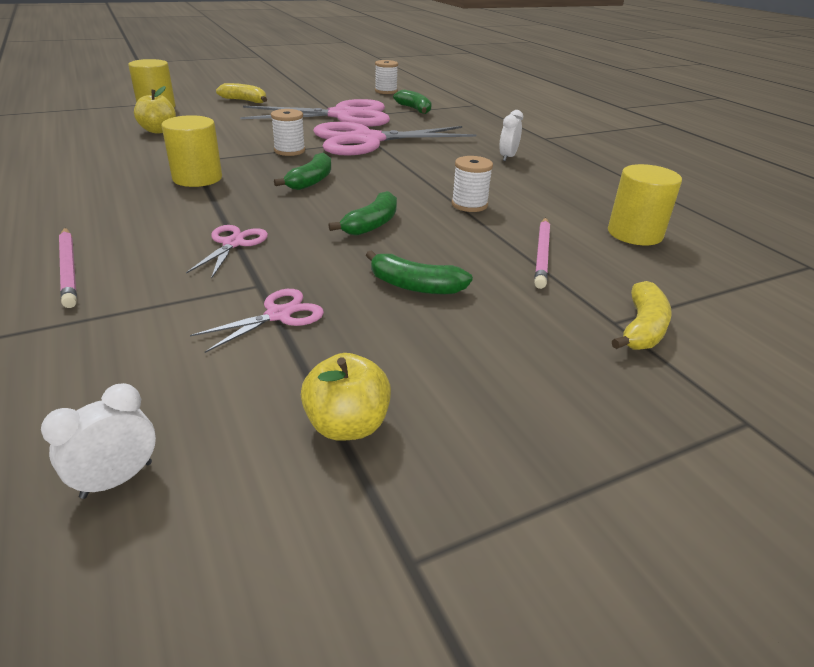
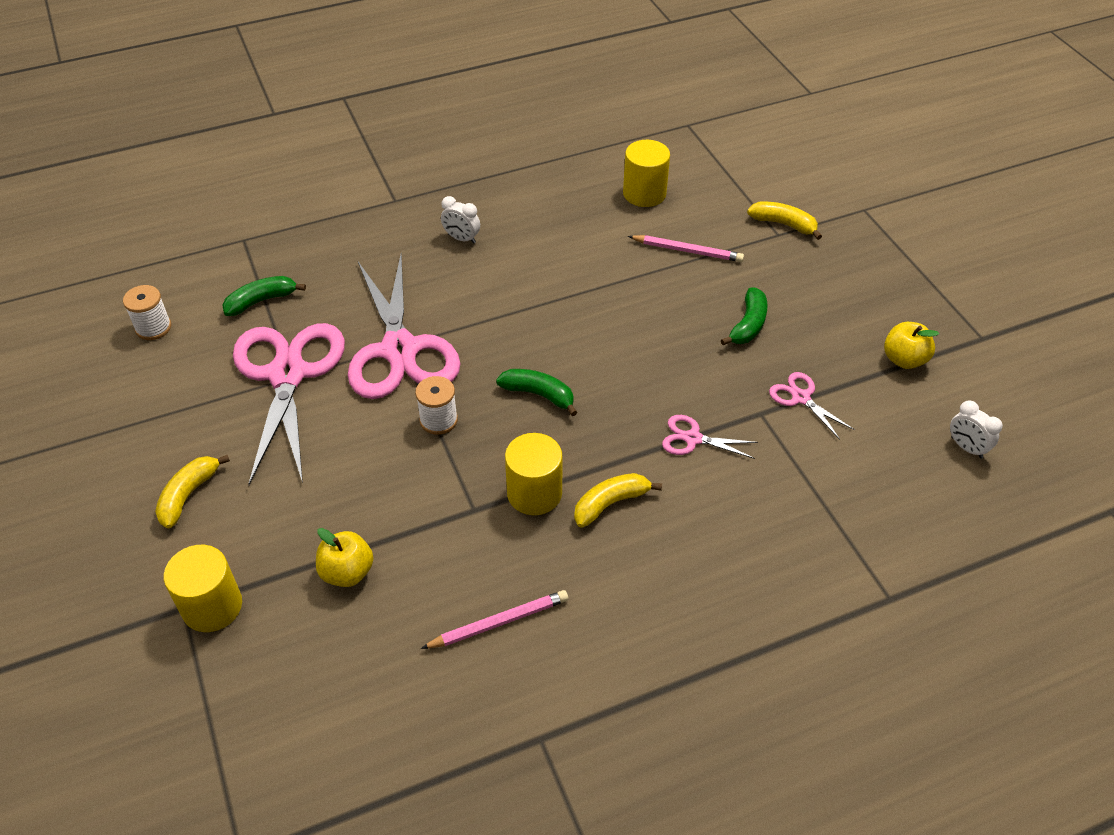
camera: 85 degrees left, 15 degrees up
(69, 269) = (755, 542): pink pencil -> pink pencil (499, 622)
(168, 204) = (610, 503): none -> yellow banana
(372, 224) = (643, 347): green banana -> none
(469, 205) = (593, 281): white spool -> none

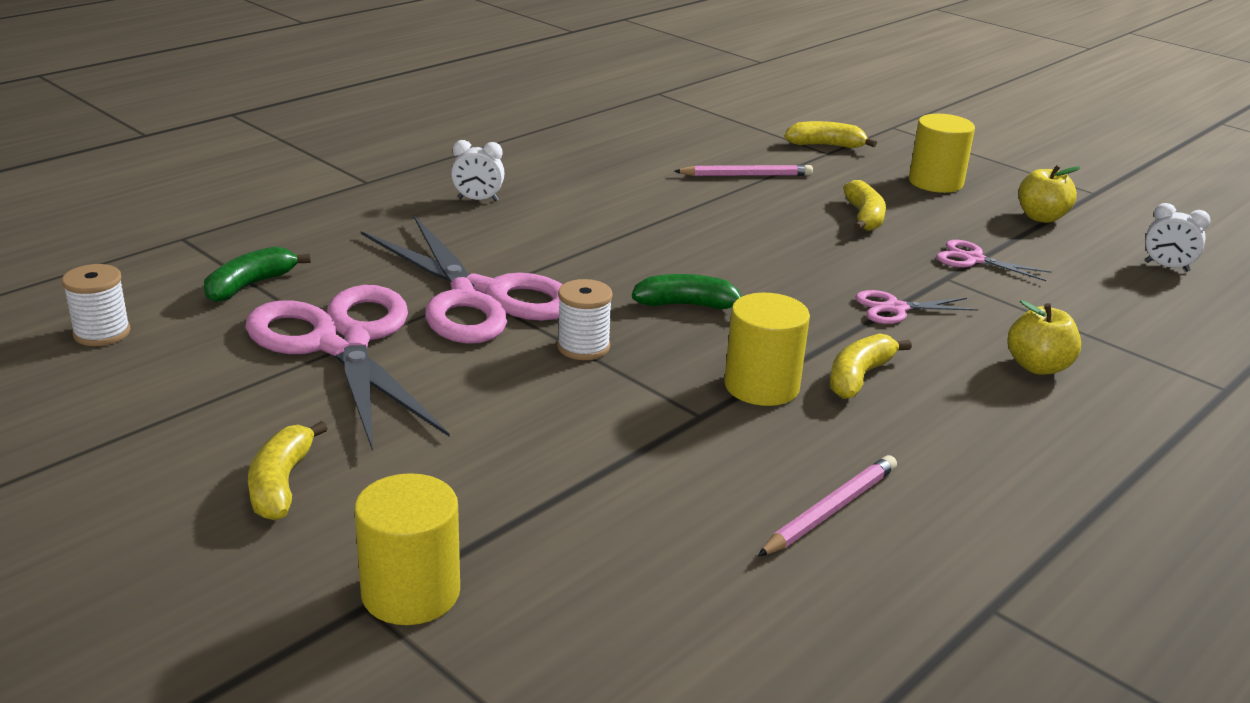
camera: 25 degrees left, 20 degrees down
(347, 572) = (585, 510): yellow apple -> yellow apple (1038, 367)
(644, 193) = (659, 142): yellow cylinder -> yellow cylinder (935, 182)
(748, 325) = (864, 217): green banana -> yellow banana

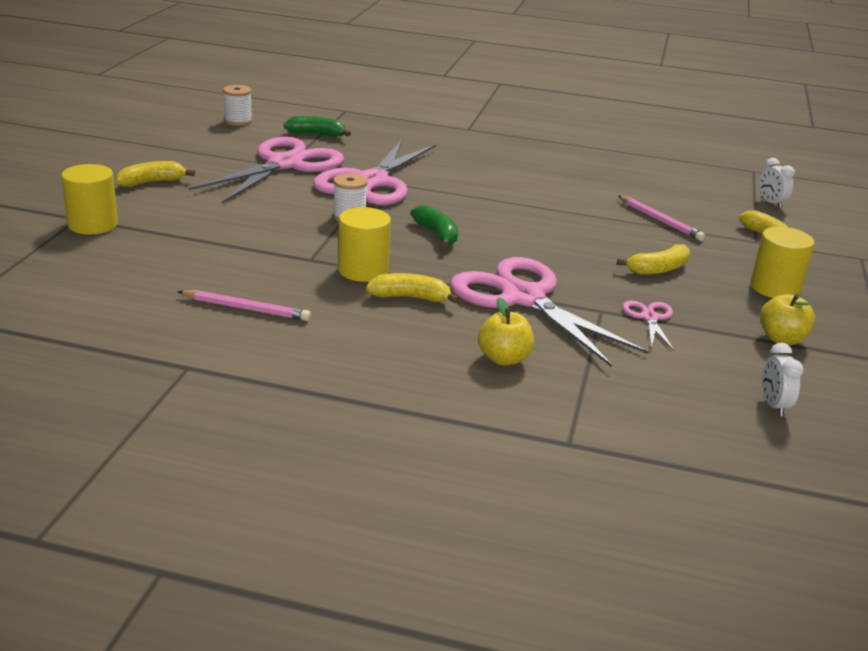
camera: 60 degrees right, 0 degrees up
(478, 200) = (490, 157): white clock -> white clock (771, 203)
(895, 308) = (523, 298): pink scissors -> pink scissors, size x2.31

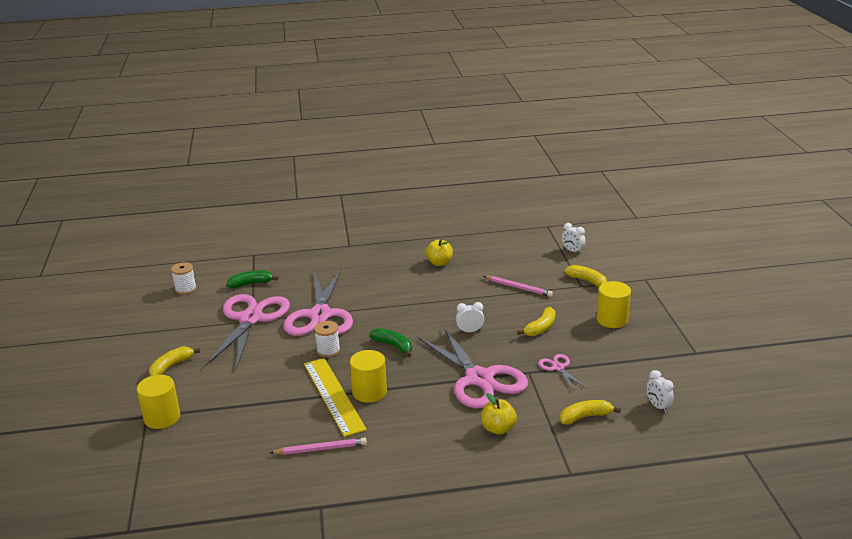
camera: 20 degrees left, 0 degrees up
(314, 261) = (333, 395): none -> yellow ruler
(410, 297) = (413, 403): yellow banana -> yellow banana (585, 417)
(523, 298) = (479, 379): pink scissors -> pink scissors turned 150 degrees counterclockwise
(553, 246) = (470, 331): none -> white clock
(782, 339) = (636, 357): yellow apple -> yellow apple (439, 263)

